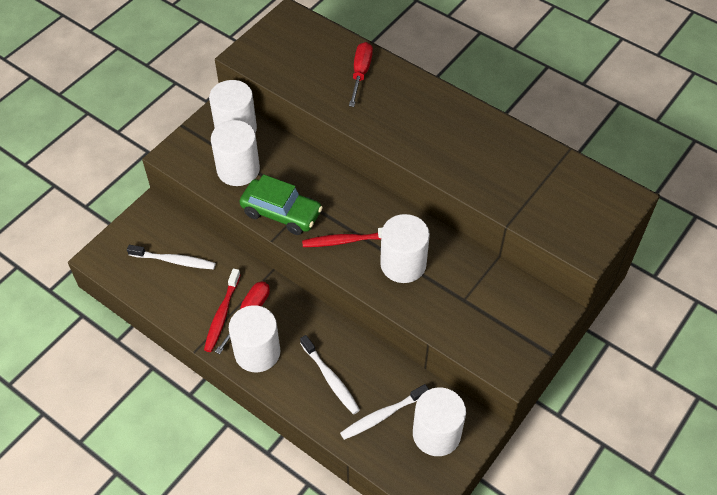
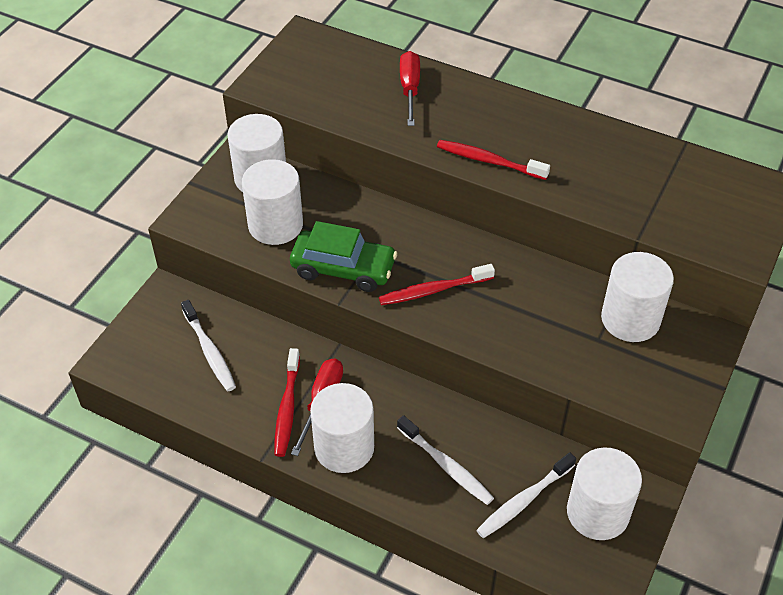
camera: 10 degrees left, 5 degrees down
(174, 261) = (209, 351): white toothbrush -> white toothbrush turned 60 degrees clockwise
(403, 264) = (512, 308): white cylinder -> white cylinder (630, 319)
(407, 144) = (489, 161): none -> red toothbrush

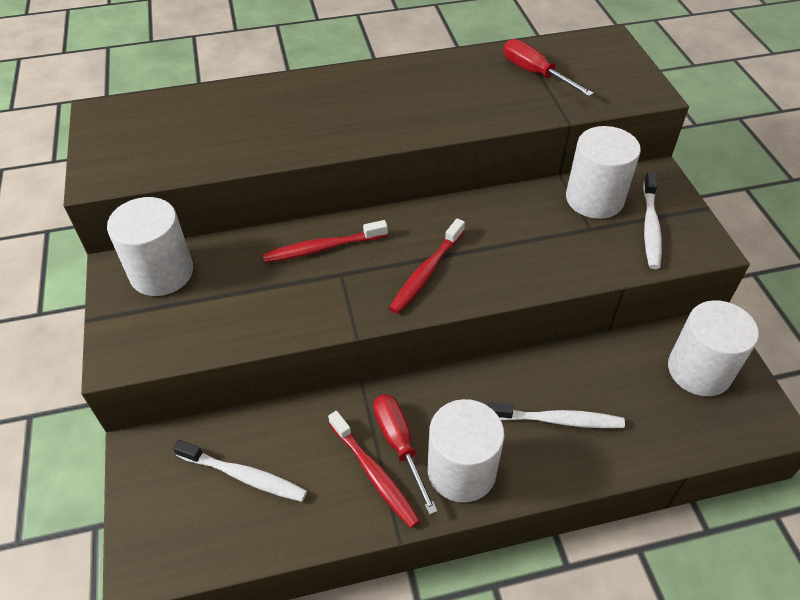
camera: 40 degrees left, 0 degrees up
(275, 225) = (221, 306): white cylinder -> none
(343, 269) = (328, 304): green car -> none
(410, 89) = (255, 108): red screwdriver -> red screwdriver (535, 73)
(489, 161) = (389, 129): red toothbrush -> red toothbrush (322, 248)
(524, 501) = (643, 402): white toothbrush -> white toothbrush (650, 227)

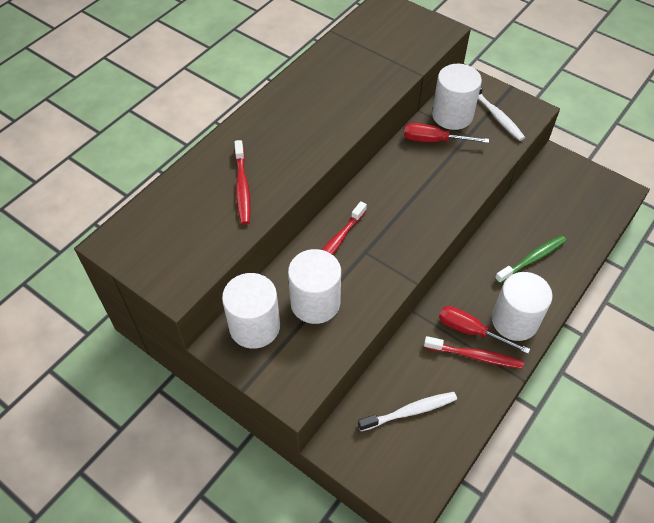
camera: 40 degrees left, 5 degrees up
(426, 272) = (411, 218): red toothbrush -> red toothbrush (242, 187)
(535, 73) = (368, 50): red screwdriver -> red screwdriver (434, 140)
(558, 420) = (532, 259): white toothbrush -> green toothbrush
(699, 370) = (569, 185): white cylinder -> white cylinder (315, 302)

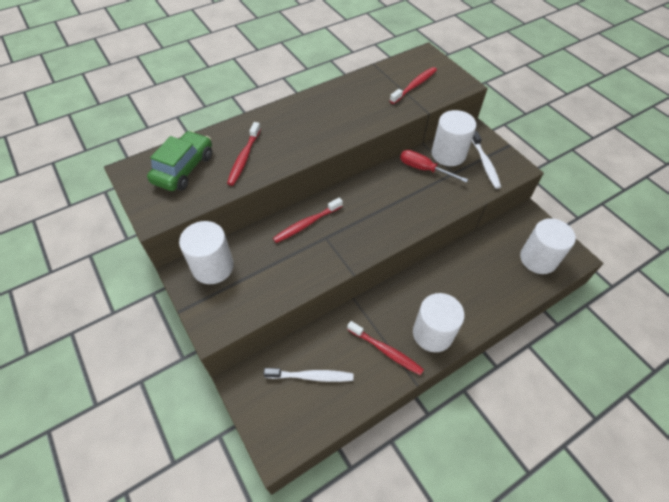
camera: 20 degrees right, 0 degrees up
(177, 221) = (184, 168): none -> green car
(315, 302) = (267, 264): white cylinder -> white cylinder (538, 259)
(391, 46) = (414, 86): none -> red toothbrush
(471, 331) = (392, 329): red screwdriver -> none
(532, 259) = (471, 288): green toothbrush -> none

